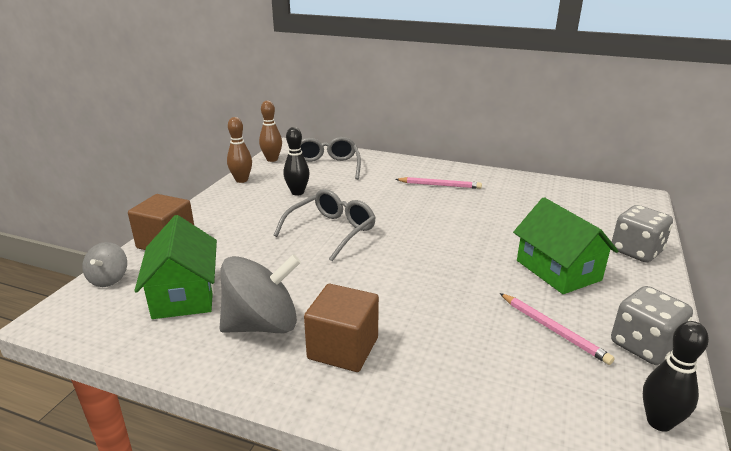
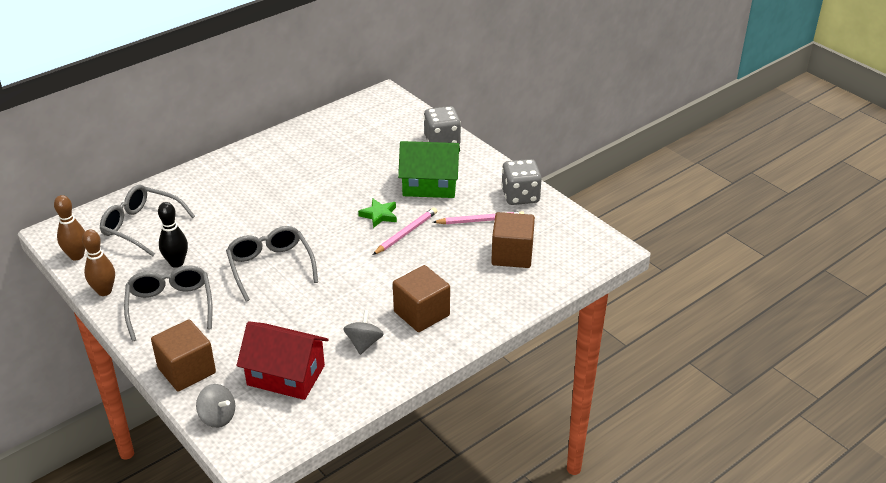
camera: 60 degrees left, 10 degrees up
(184, 294) = (286, 375): green house -> red house
(243, 208) = (170, 306): none -> grey glasses
(262, 325) = (364, 343): grey spinning top -> grey spinning top, size x0.53
(439, 185) = (258, 177): pink pencil -> pink pencil (406, 233)
(469, 258) = (379, 215): none -> green star
(526, 385) = (512, 255): none -> brown cube
(659, 422) = (569, 226): black bowling pin -> none

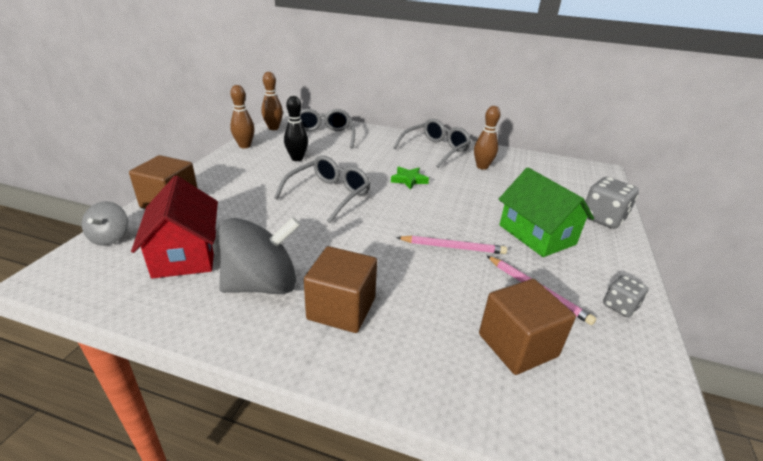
camera: 55 degrees right, 5 degrees down
(170, 306) = (245, 171): grey glasses -> grey glasses (436, 149)
(313, 155) = (482, 167): none -> brown bowling pin
(364, 343) = (262, 285): grey spinning top -> grey spinning top, size x1.89
(379, 215) = (456, 222): green star -> green star (409, 180)
(520, 196) = (619, 306): grey dice -> grey dice, size x0.58

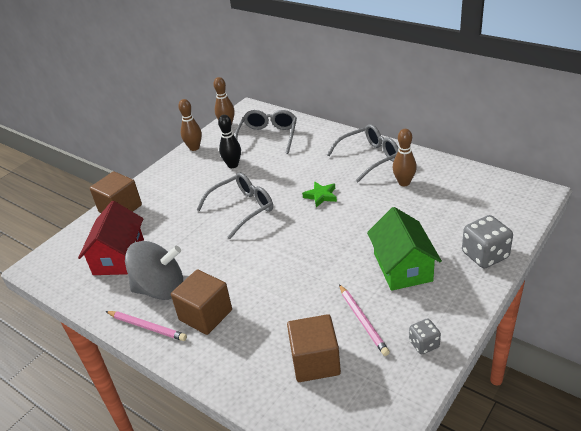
camera: 25 degrees right, 5 degrees up
(110, 237) = (75, 238): grey spinning top -> none
(453, 247) = (318, 272): pink pencil -> pink pencil (147, 327)

